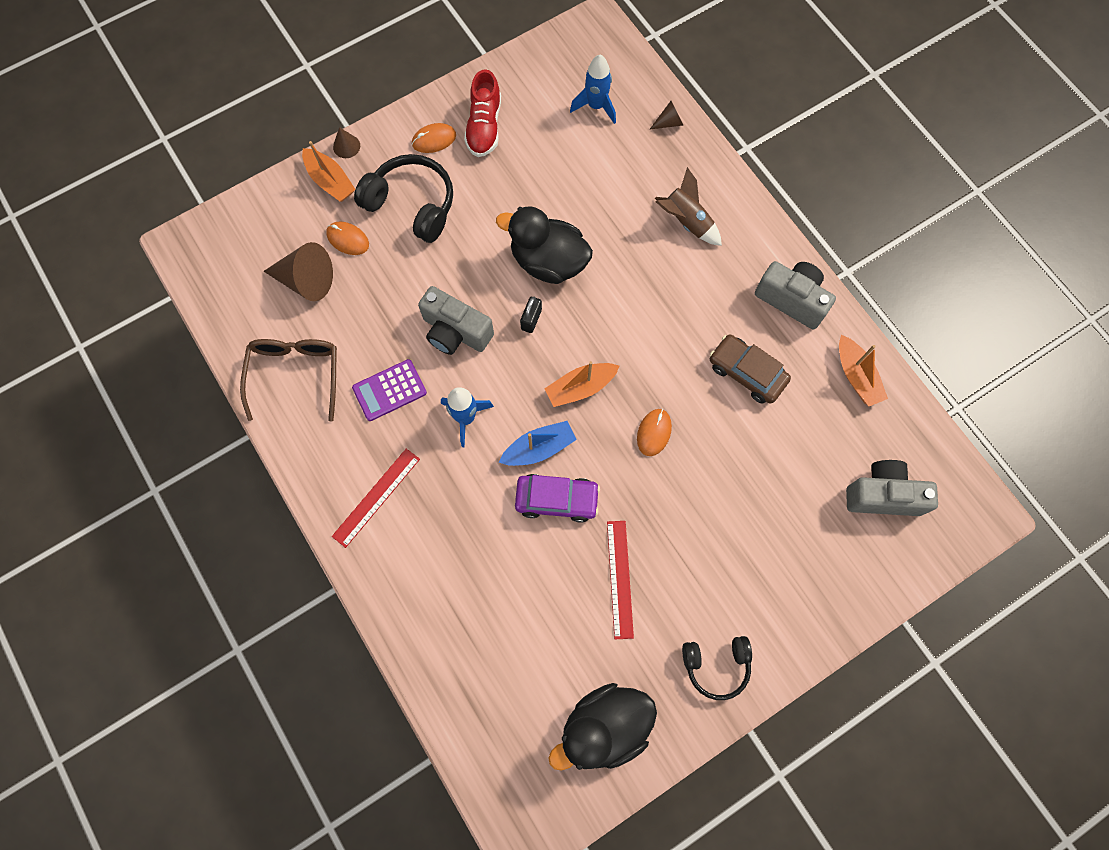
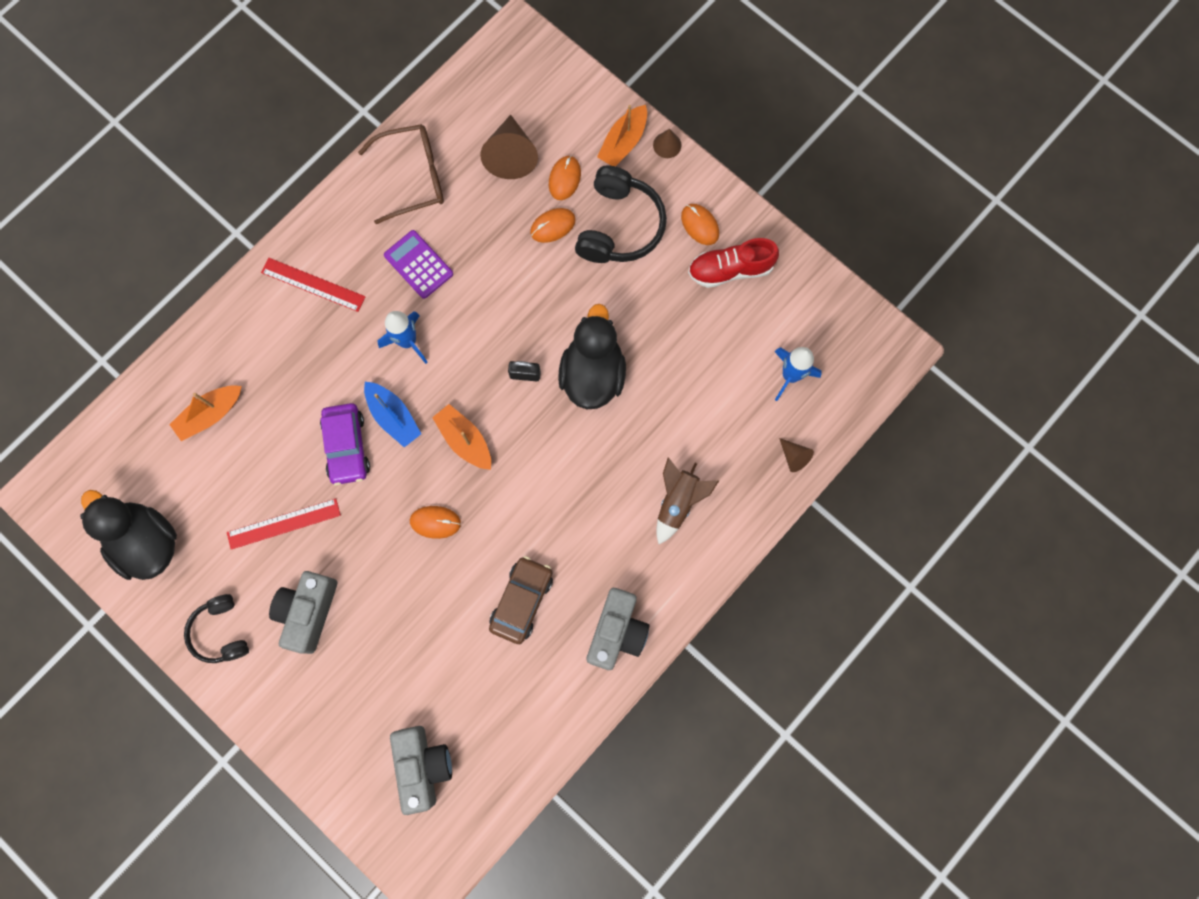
camera: 75 degrees right, 5 degrees up
(392, 261) = (552, 226): none -> orange mouse
(455, 332) = (493, 307): grey camera -> grey camera (308, 612)
(856, 376) = (546, 716): orange boat -> orange boat (210, 414)

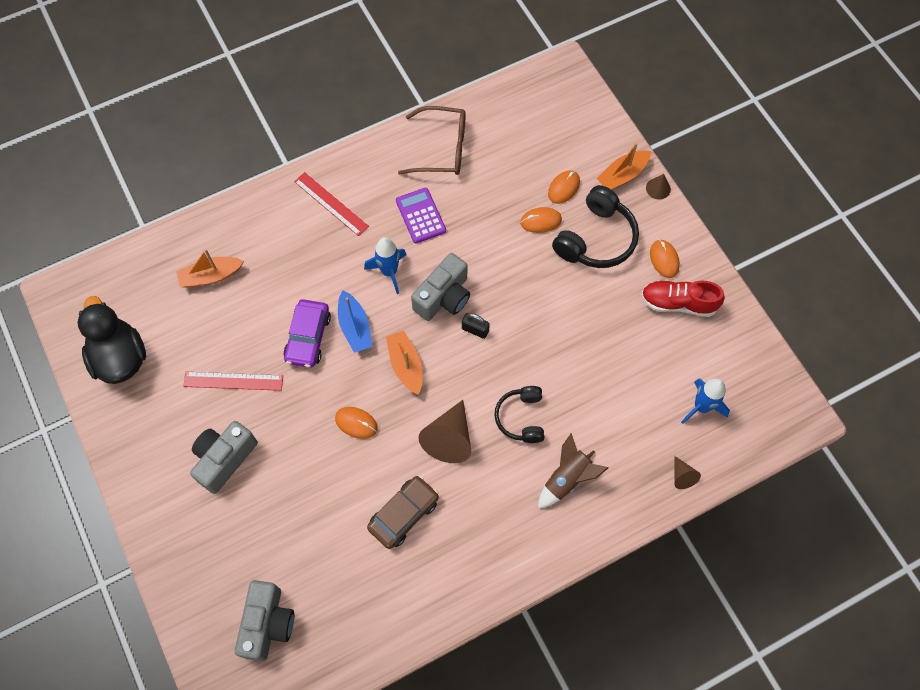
camera: 20 degrees right, 10 degrees down
(221, 632) = (148, 450): black headphones -> black headphones (521, 417)
(511, 155) = (526, 156): brown cone -> brown cone (449, 438)
(592, 374) = (531, 348): black duck -> none
(617, 631) = (475, 570): grey camera -> grey camera (444, 297)

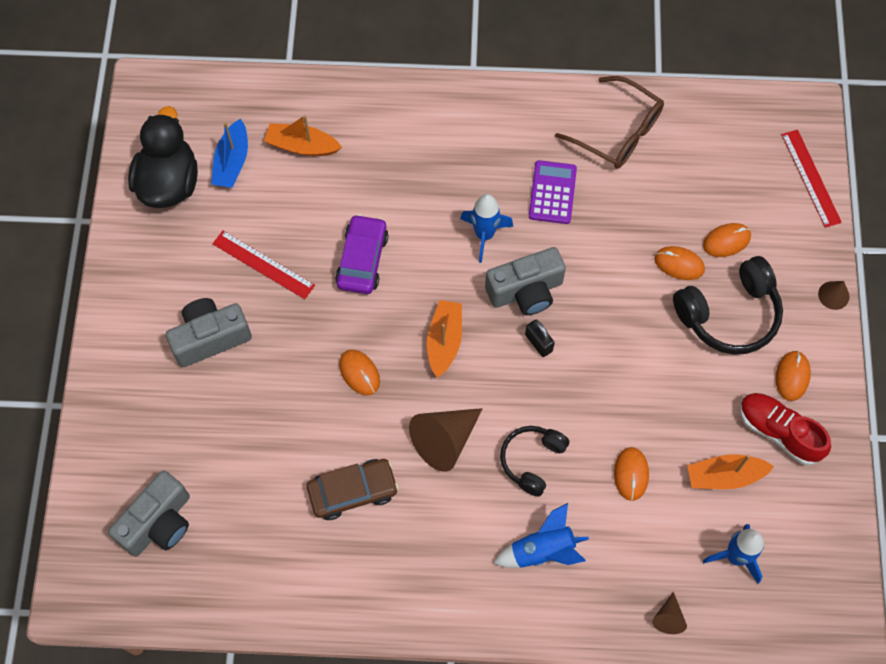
camera: 30 degrees right, 0 degrees up
(308, 337) = (362, 260): purple car -> purple car turned 150 degrees clockwise
(331, 204) = (466, 133): red ruler -> red ruler (810, 178)
(355, 327) = (415, 274): blue boat -> blue boat (232, 162)
(567, 478) = (542, 550): brown rocket -> blue rocket
(596, 388) = (631, 474): none -> orange mouse
(622, 175) = (801, 260): orange boat -> orange boat (724, 476)

